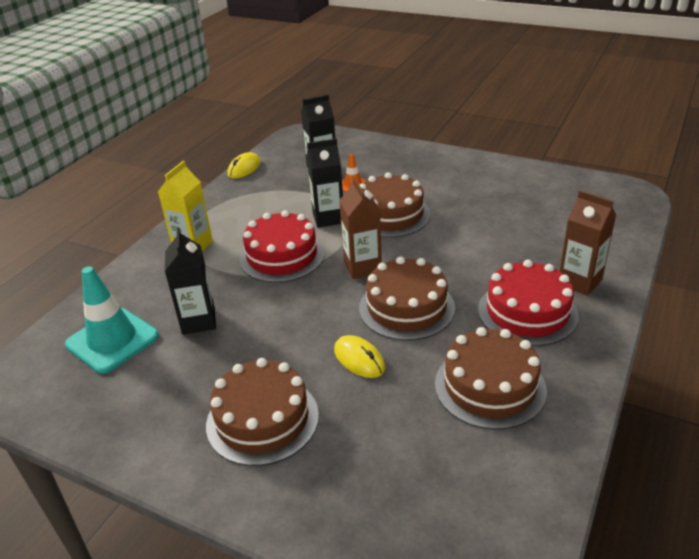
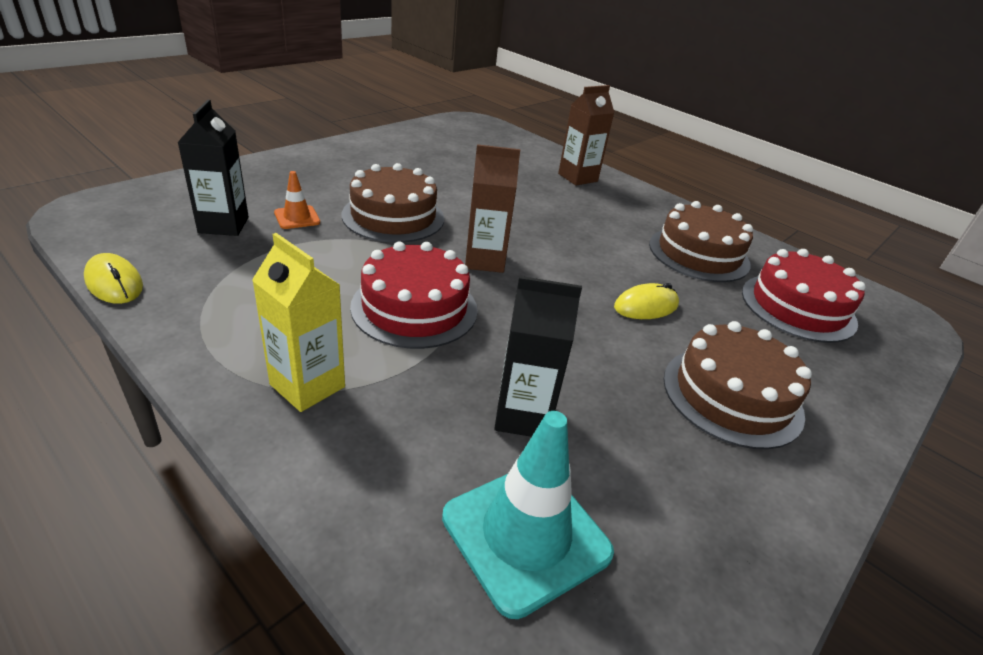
camera: 80 degrees left, 0 degrees up
(328, 218) = (357, 253): black carton -> none
(406, 308) = (573, 257): brown cake -> none
(527, 312) = (608, 209): red cake -> red cake (798, 307)

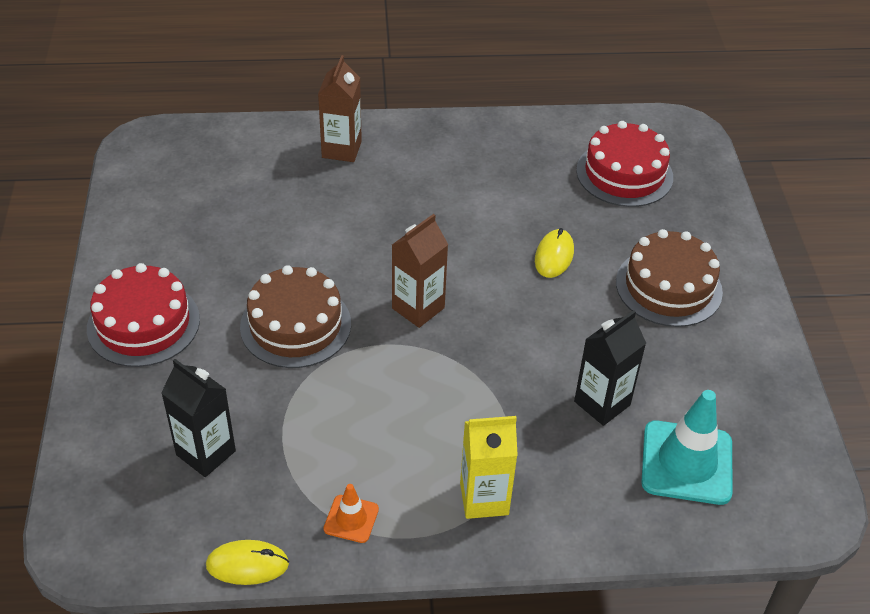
camera: 45 degrees left, 10 degrees up
(297, 217) = (237, 394): orange traffic cone -> orange traffic cone (351, 519)
(414, 308) = (444, 390): red cake -> red cake (143, 324)
(699, 254) = (522, 170): brown cake -> none

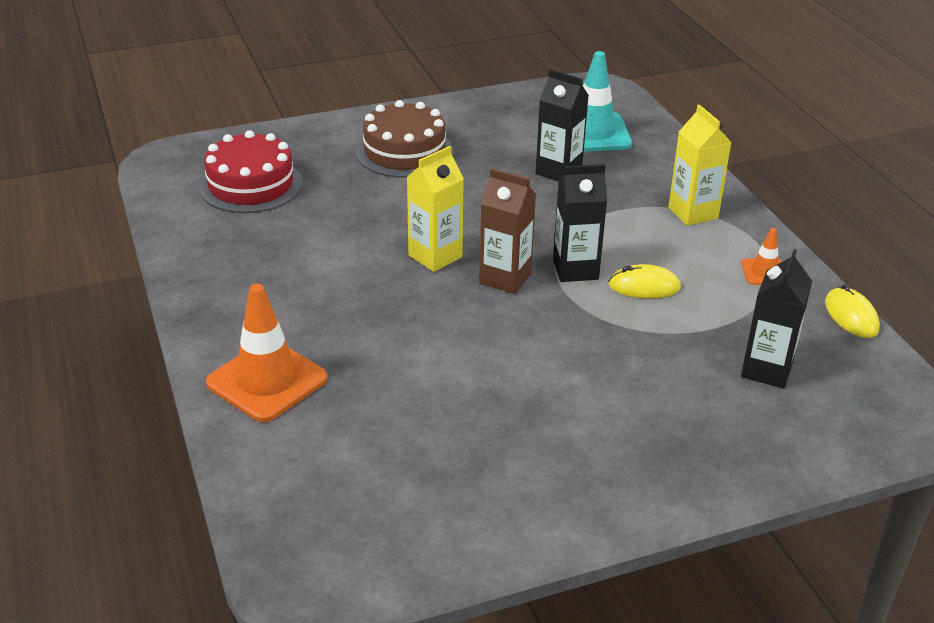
camera: 105 degrees left, 10 degrees down
(143, 324) = (640, 466): red cake -> none
(295, 325) = (573, 351): brown cake -> none
(341, 149) = (267, 381): brown carton -> orange traffic cone
(413, 362) = (575, 269): none -> black carton
(469, 269) = (435, 256): none -> yellow carton
(554, 256) = (392, 211): yellow mouse -> yellow mouse (644, 286)

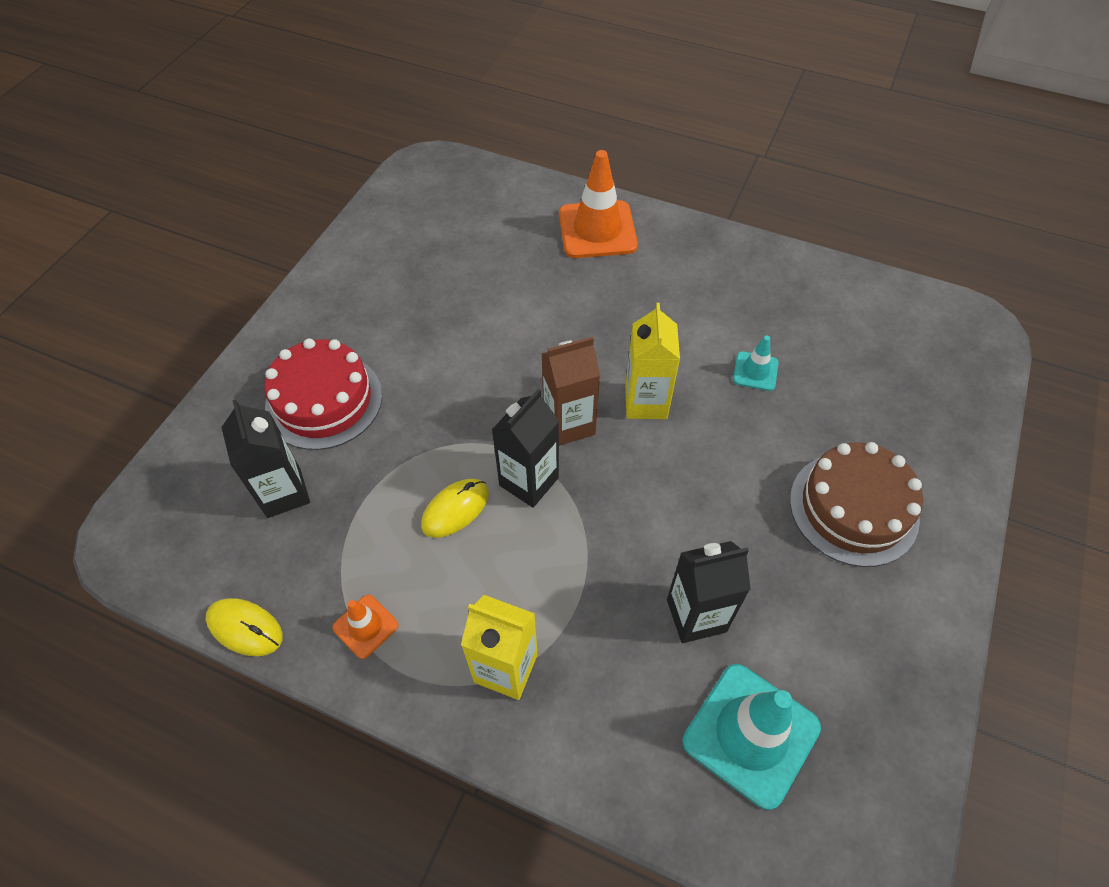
camera: 135 degrees right, 20 degrees up
(251, 185) = (878, 356): red cake -> red cake (324, 401)
(337, 225) = (755, 371): none -> turquoise traffic cone

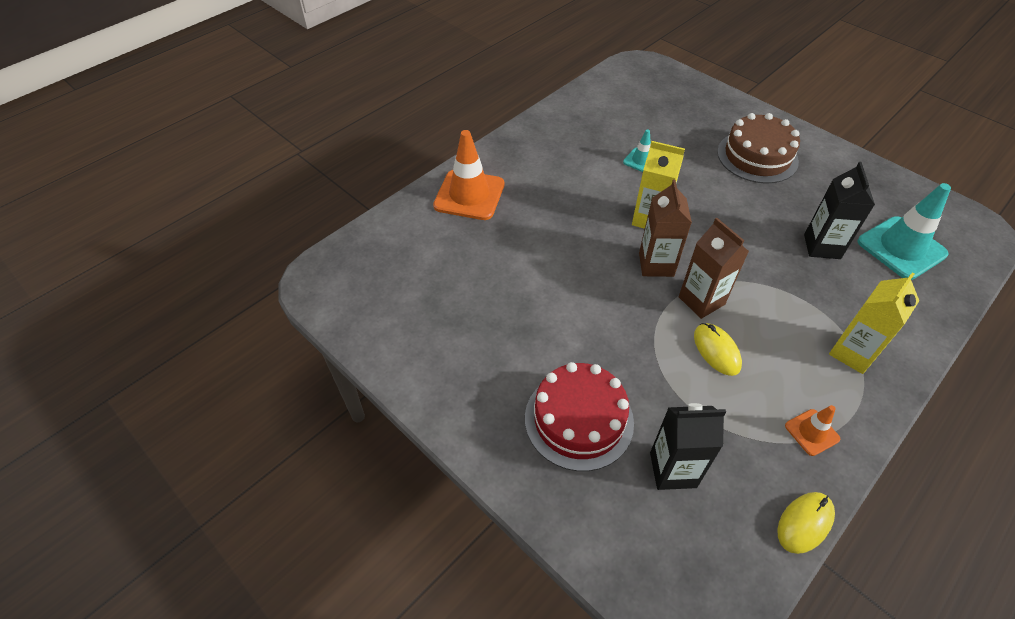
camera: 70 degrees left, 5 degrees down
(529, 481) = (701, 300): black carton -> brown carton

